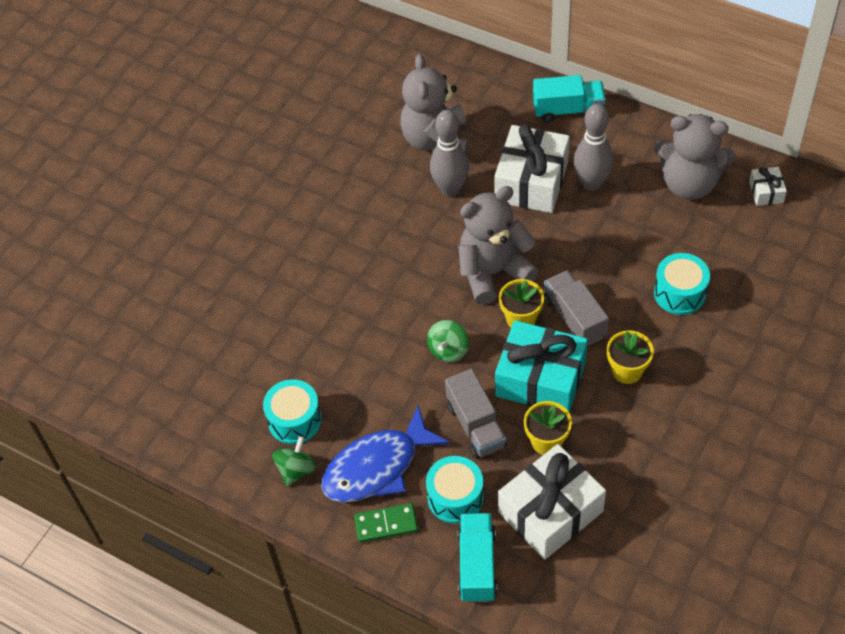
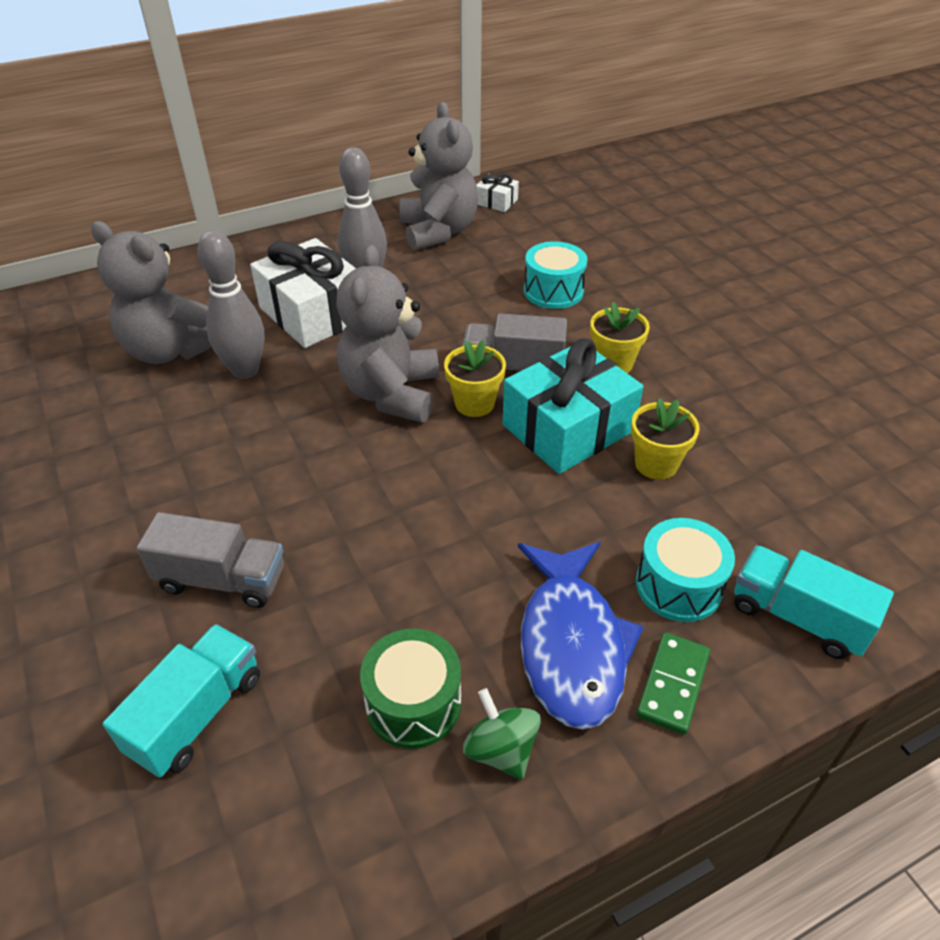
camera: 60 degrees left, 10 degrees down
(294, 420) = (413, 703): turquoise drum -> green drum
(448, 350) = (457, 481): green spinning top -> none
(476, 425) = (586, 512): grey truck -> grey truck (222, 580)
(550, 512) = (757, 508): white gift -> none
(568, 110) = (264, 253): turquoise truck -> turquoise truck (197, 714)
(689, 183) = (438, 231): grey teddy bear -> grey teddy bear turned 60 degrees counterclockwise

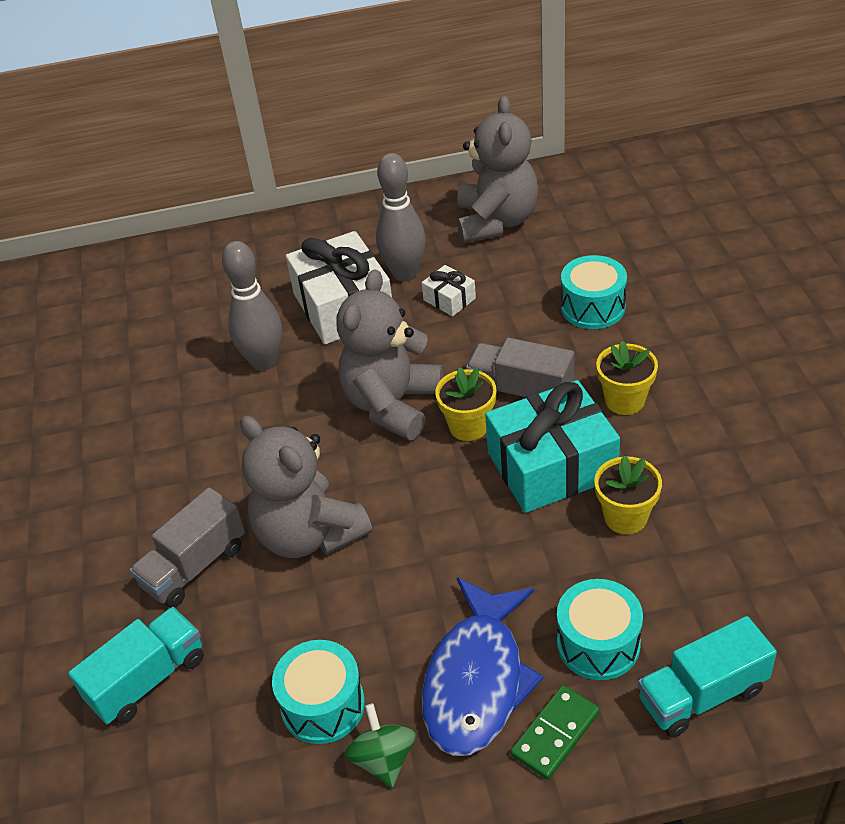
camera: 20 degrees right, 0 degrees up
(171, 350) = (202, 331): grey teddy bear -> grey teddy bear (309, 534)
(222, 580) = (194, 566): grey truck -> grey truck turned 105 degrees clockwise
(413, 703) = (323, 705): green drum -> turquoise drum
(496, 202) = (570, 189): white gift -> white gift (449, 299)
(797, 617) = (702, 694): turquoise truck -> turquoise truck turned 75 degrees counterclockwise

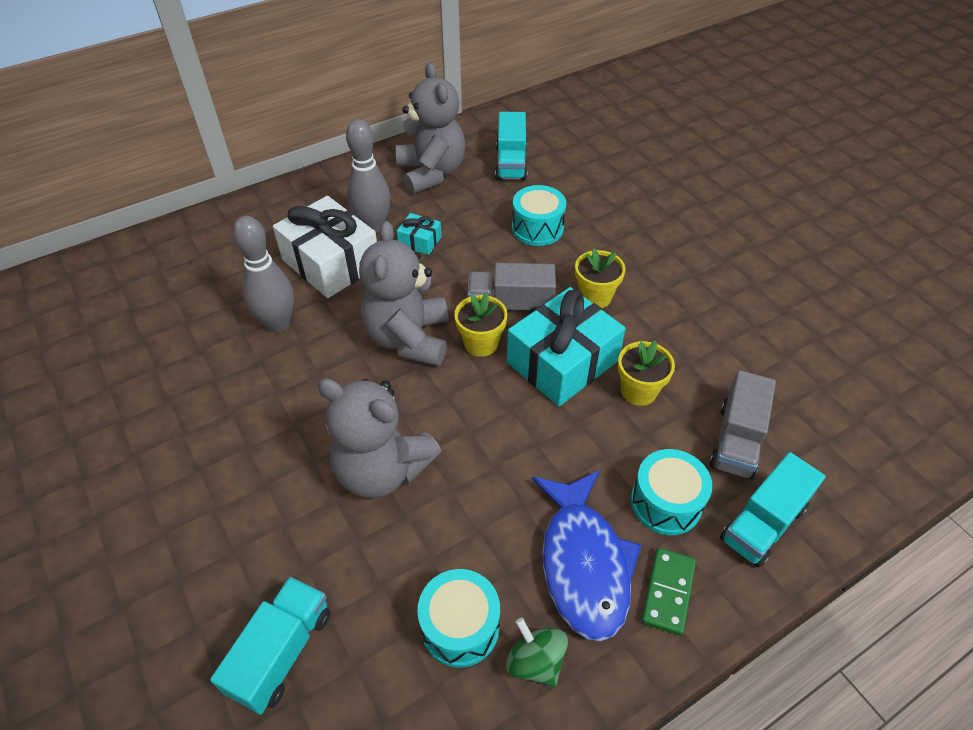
camera: 25 degrees left, 5 degrees up
(194, 566) = (285, 527): grey truck -> grey truck (736, 440)
(449, 299) = (420, 241): white gift -> turquoise gift
(596, 223) = (511, 163): none -> turquoise truck

